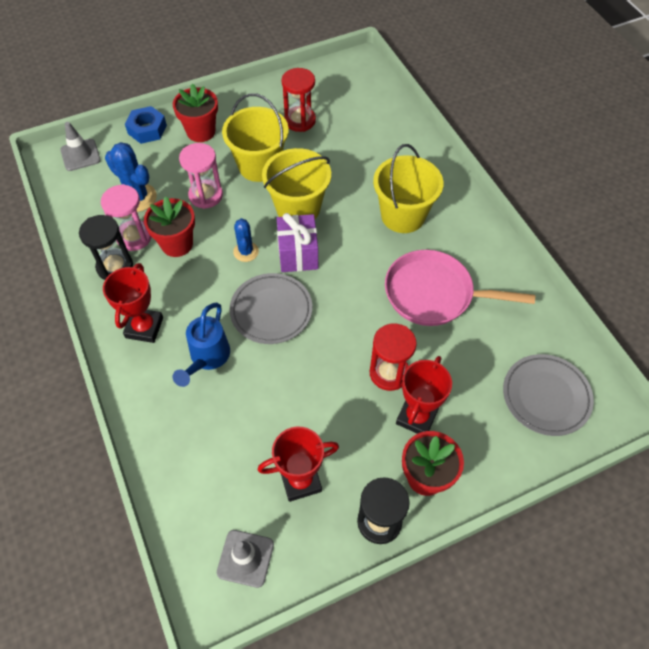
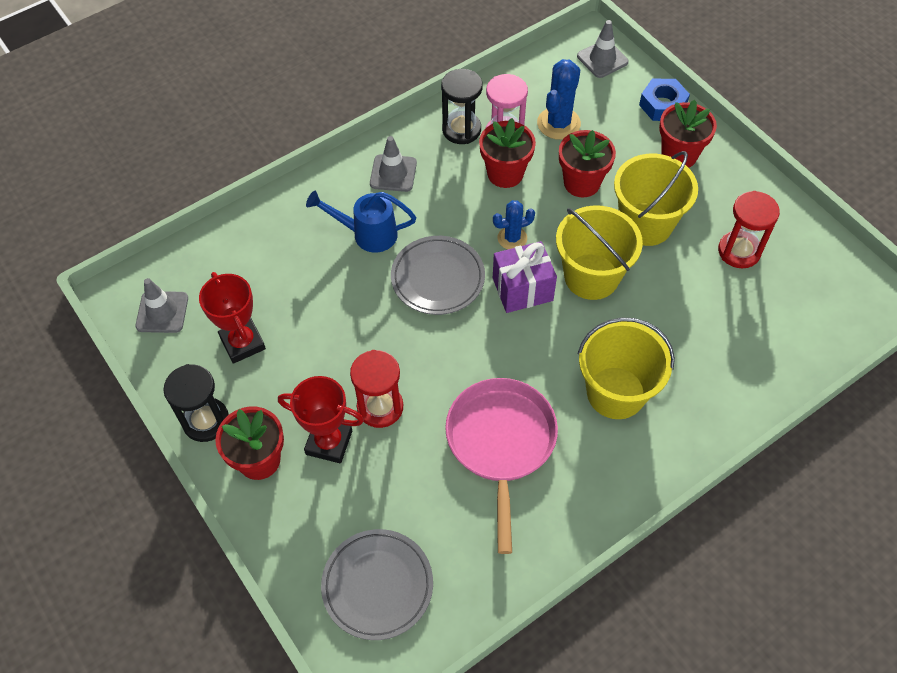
camera: 80 degrees right, 0 degrees up
(144, 327) = (393, 173): red trophy -> grey traffic cone
(206, 195) = (582, 183): pink hourglass -> red flower pot

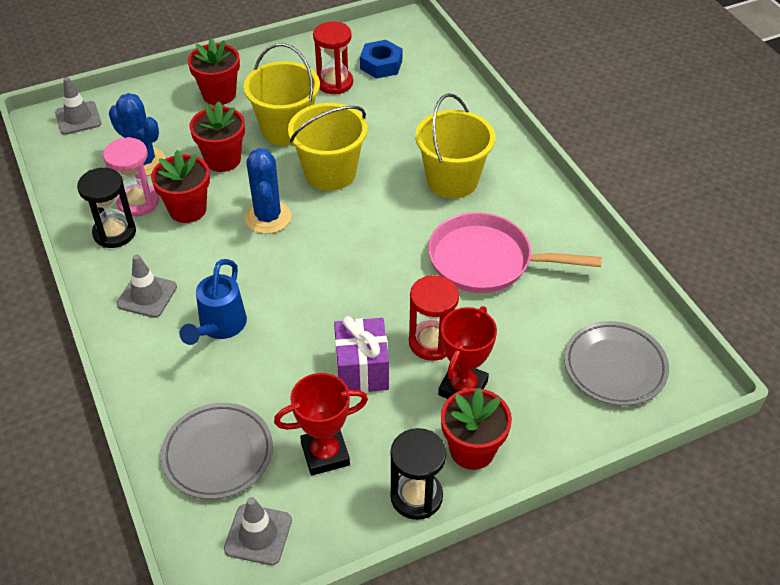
camera: 80 degrees left, 10 degrees down
(438, 278) = (296, 278): grey plate -> grey plate (218, 454)
(512, 238) = (268, 217): blue cactus -> blue cactus, size x1.57
(522, 289) = (328, 220): purple gift -> purple gift (362, 370)
(662, 105) = (157, 92): blue nut -> blue nut (381, 65)

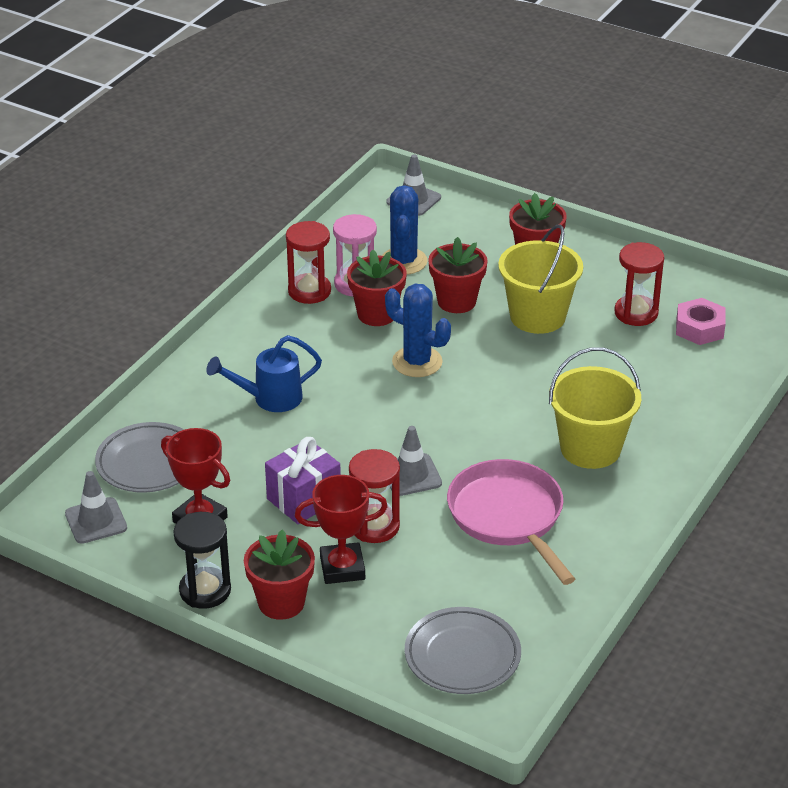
camera: 55 degrees right, 10 degrees down
(114, 233) = (309, 291): black hourglass -> red hourglass
(147, 295) = (263, 344): grey traffic cone -> grey traffic cone (411, 475)
(268, 217) = (417, 362): blue cactus -> blue cactus turned 75 degrees clockwise
(330, 173) = (512, 370): yellow bucket -> none
(381, 65) = (699, 328): blue nut -> pink nut

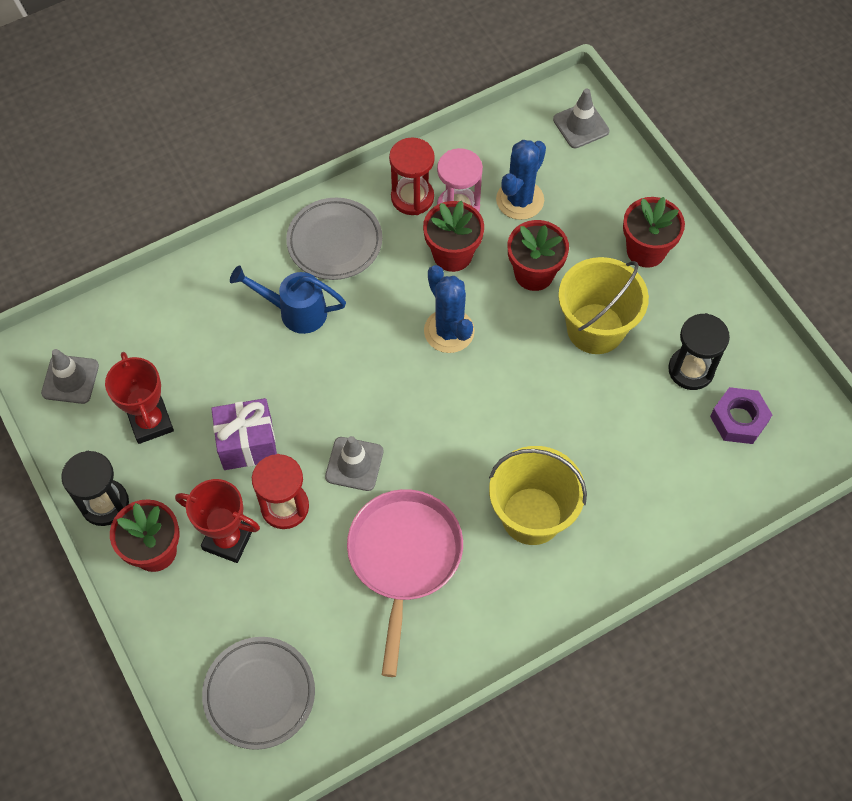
camera: 30 degrees right, 25 degrees up
(148, 463) = (151, 335): grey plate -> grey plate (334, 242)
(636, 313) = (691, 370): red hourglass -> black hourglass
(699, 328) = (738, 419): pink nut -> purple nut

